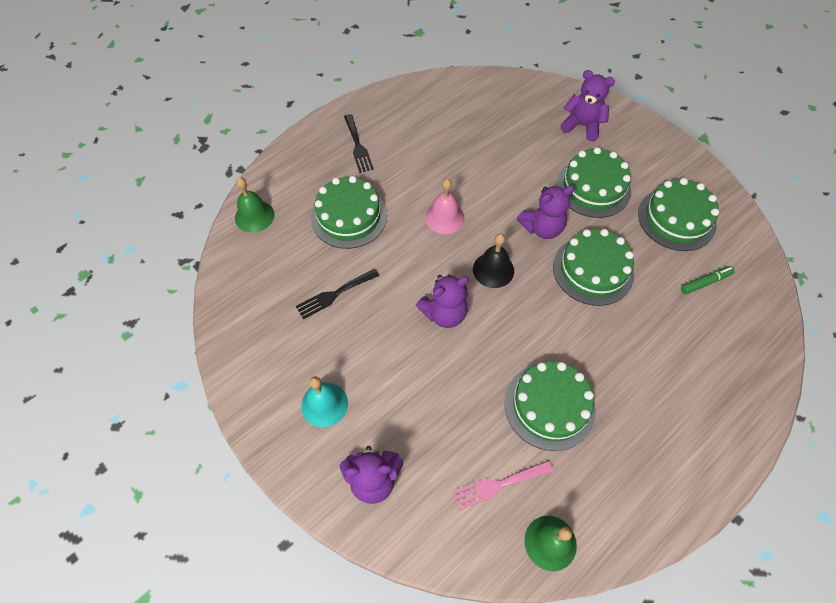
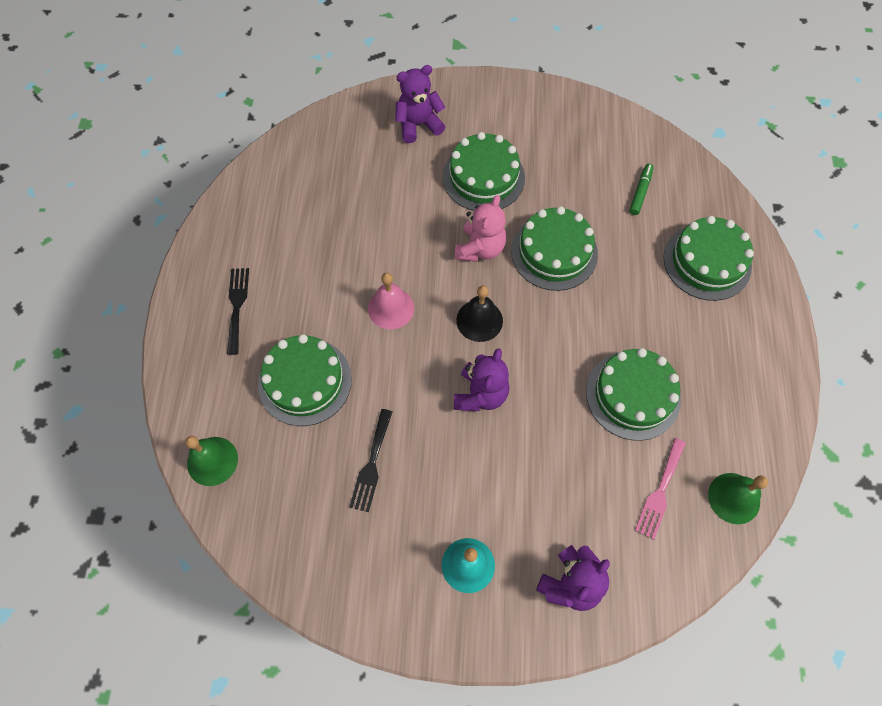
camera: 45 degrees left, 5 degrees up
(358, 146) = (237, 306): black fork -> black fork turned 120 degrees counterclockwise
(542, 228) = (480, 248): purple teddy bear -> pink teddy bear
(676, 219) = (571, 154): green cake -> green cake (707, 262)

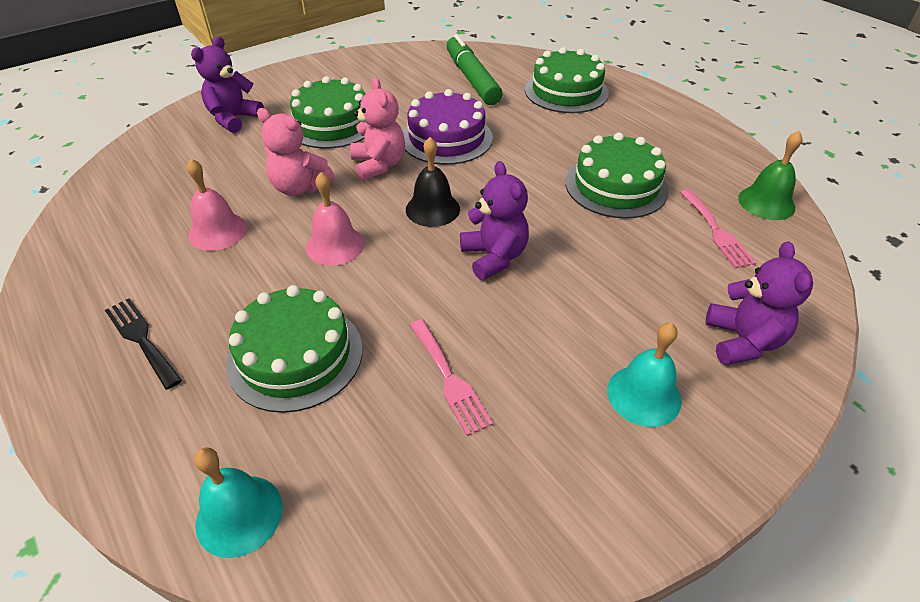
camera: 40 degrees left, 20 degrees down
(212, 461) = (239, 515): green bell -> turquoise bell
(331, 243) = (218, 231): none -> pink bell
(371, 464) = (449, 379): black fork -> pink fork
(409, 235) = (299, 187): none -> pink teddy bear
(554, 252) = (446, 138): green cake -> purple cake
(640, 192) = (472, 79): green marker -> green marker, size x2.02

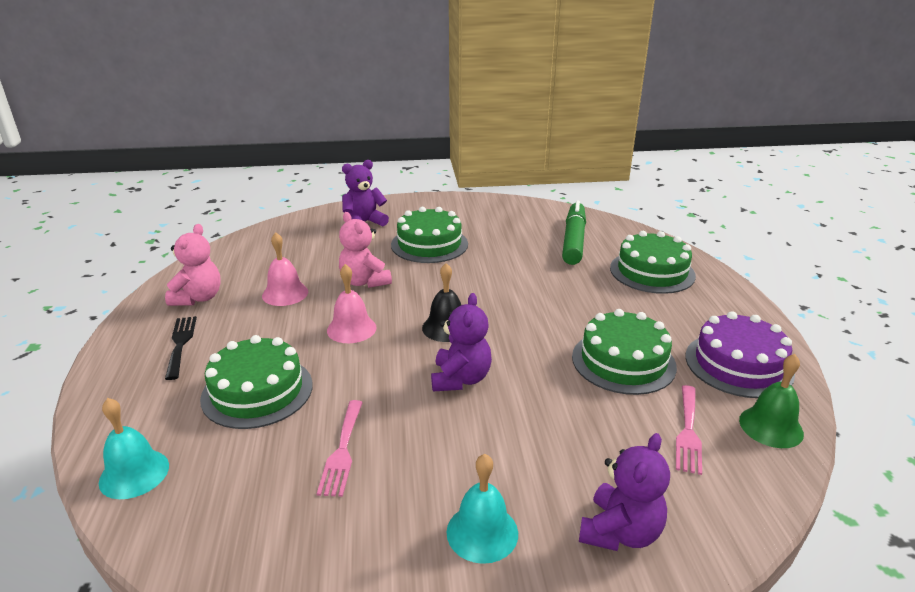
camera: 30 degrees right, 15 degrees down
(379, 165) = (436, 283): pink teddy bear -> pink teddy bear (198, 298)
(446, 138) = (508, 279): purple cake -> purple cake (738, 364)

